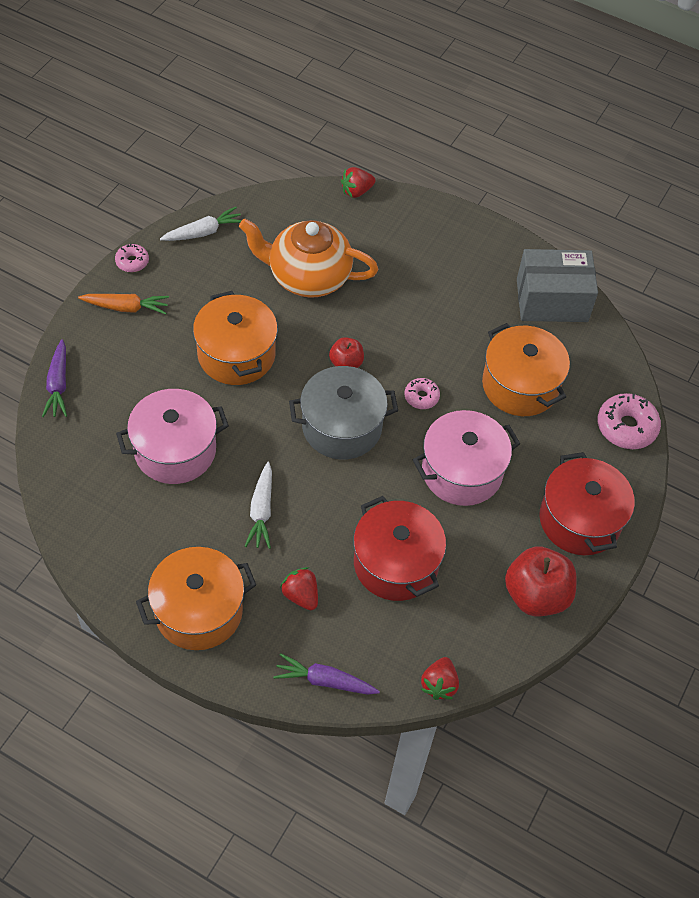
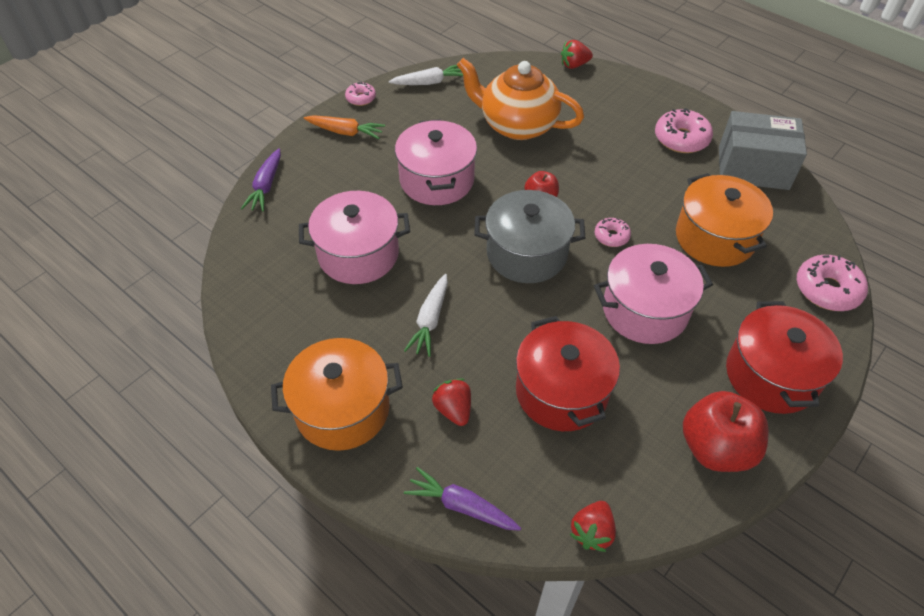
camera: 15 degrees right, 5 degrees down
(236, 355) = (437, 180): orange pot -> pink pot
(478, 273) = (681, 139): none -> pink donut

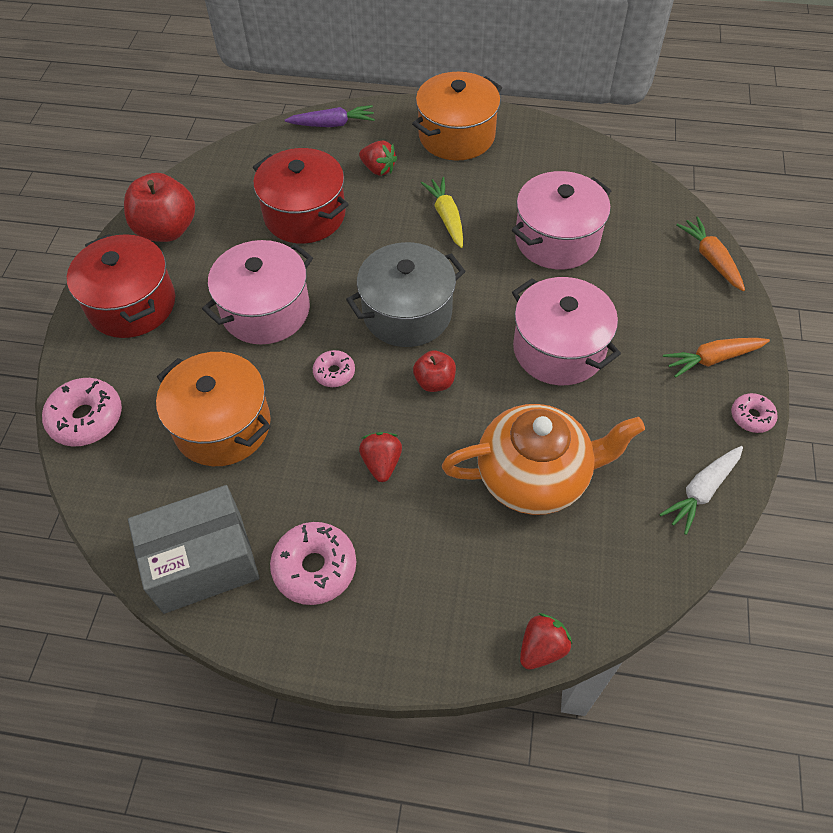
camera: 150 degrees right, 5 degrees up
(266, 186) = (711, 259): purple carrot -> orange carrot
(430, 320) = (446, 217): white carrot -> yellow carrot
(592, 532) = (238, 147): red strawberry -> red strawberry (381, 463)

